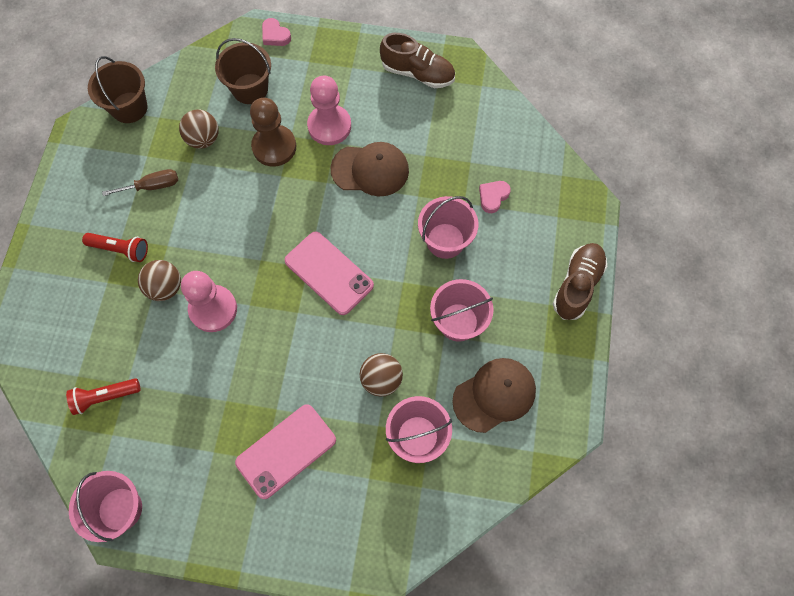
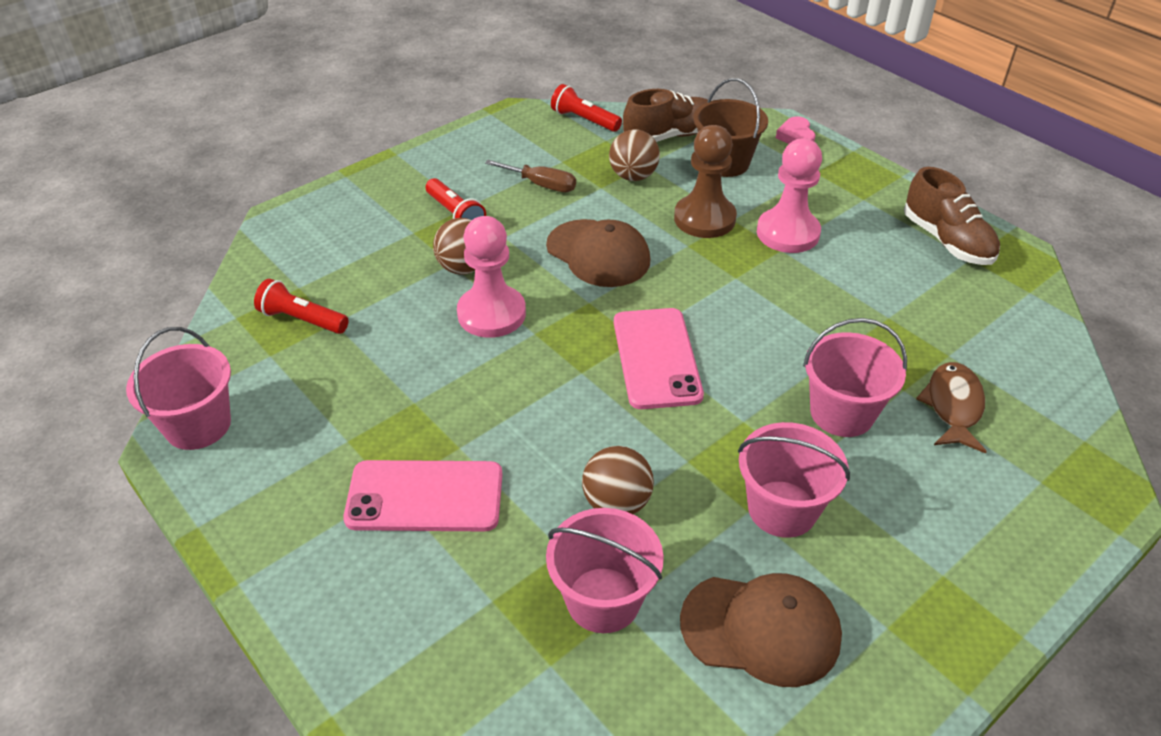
camera: 40 degrees right, 25 degrees down
(129, 107) = (584, 120): brown bucket -> red flashlight
(370, 170) = (802, 294): brown cap -> brown cap (598, 253)
(493, 197) = (953, 406): pink heart -> brown fish
(577, 285) = (1011, 581): brown shoe -> brown shoe (670, 136)

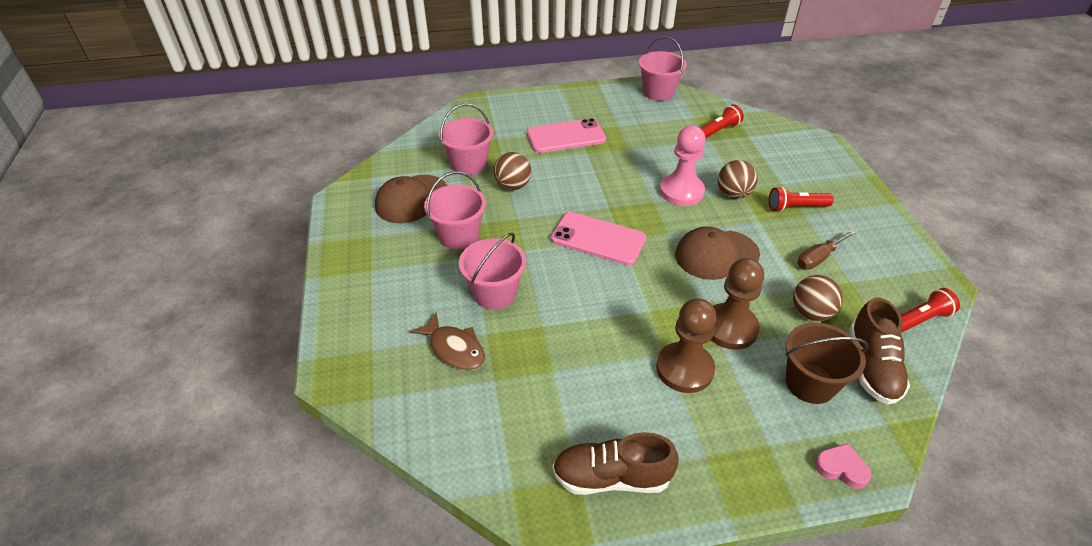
camera: 120 degrees right, 0 degrees up
(425, 496) = (566, 136): pink phone -> pink phone turned 45 degrees clockwise
(787, 233) = (684, 369): pink pawn -> brown pawn

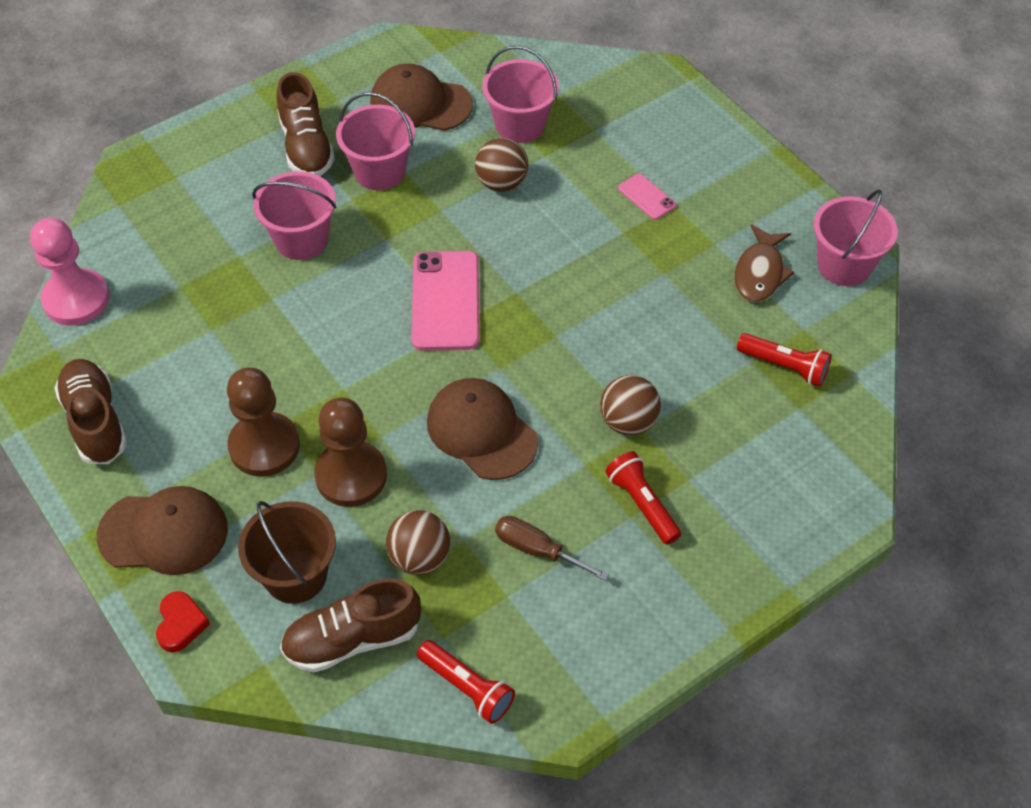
camera: 65 degrees right, 10 degrees up
(404, 265) = (306, 147): none -> brown shoe
(454, 349) = (205, 239): brown fish -> brown fish (760, 273)
(566, 136) = (646, 197): pink phone -> pink phone, size x0.50
(681, 191) = (597, 360): pink pawn -> pink pawn (76, 299)
(747, 456) = (164, 532): none -> brown cap
(841, 468) = (181, 624): pink heart -> red heart

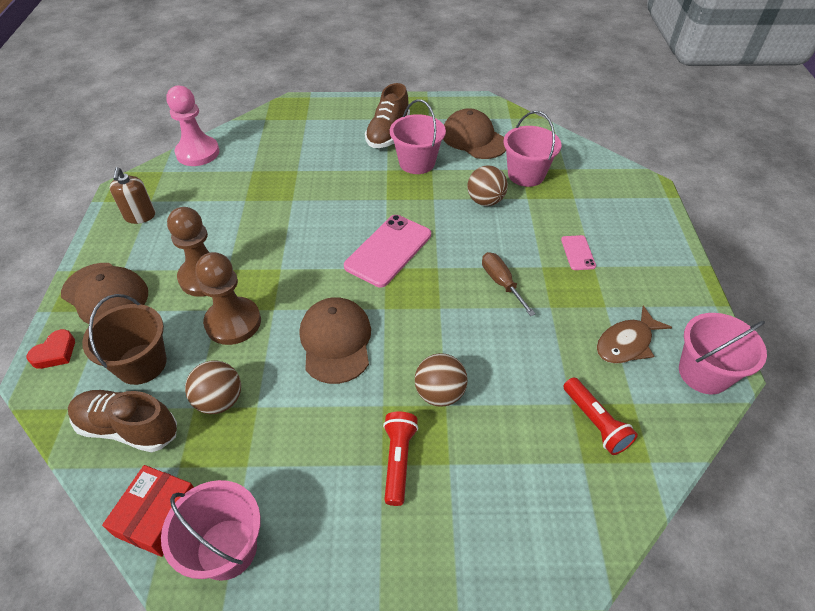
camera: 35 degrees right, 5 degrees down
(95, 421) = (140, 216): brown shoe -> brown soap dispenser
(301, 239) = (339, 177): pink bucket -> pink bucket (227, 548)
(467, 687) = (158, 515): red flashlight -> red box
(537, 550) = (296, 446): brown screwdriver -> brown screwdriver (501, 283)

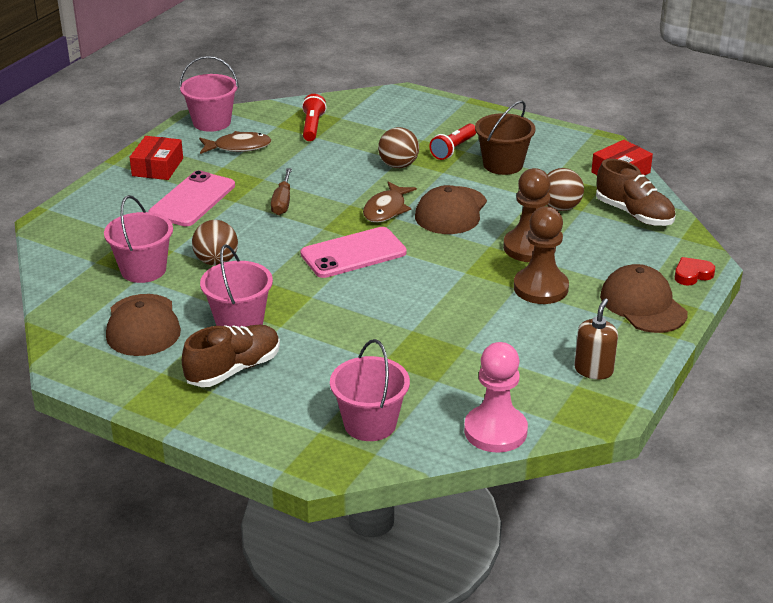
camera: 150 degrees left, 15 degrees down
(141, 364) = (617, 245): brown bucket -> brown bucket (503, 164)
(227, 548) = (581, 150): pink bucket -> pink bucket (370, 424)
(400, 315) = (386, 209): none -> brown fish
(577, 253) = (192, 199): pink phone -> pink phone, size x2.01
(657, 278) = (157, 167): none -> red box

